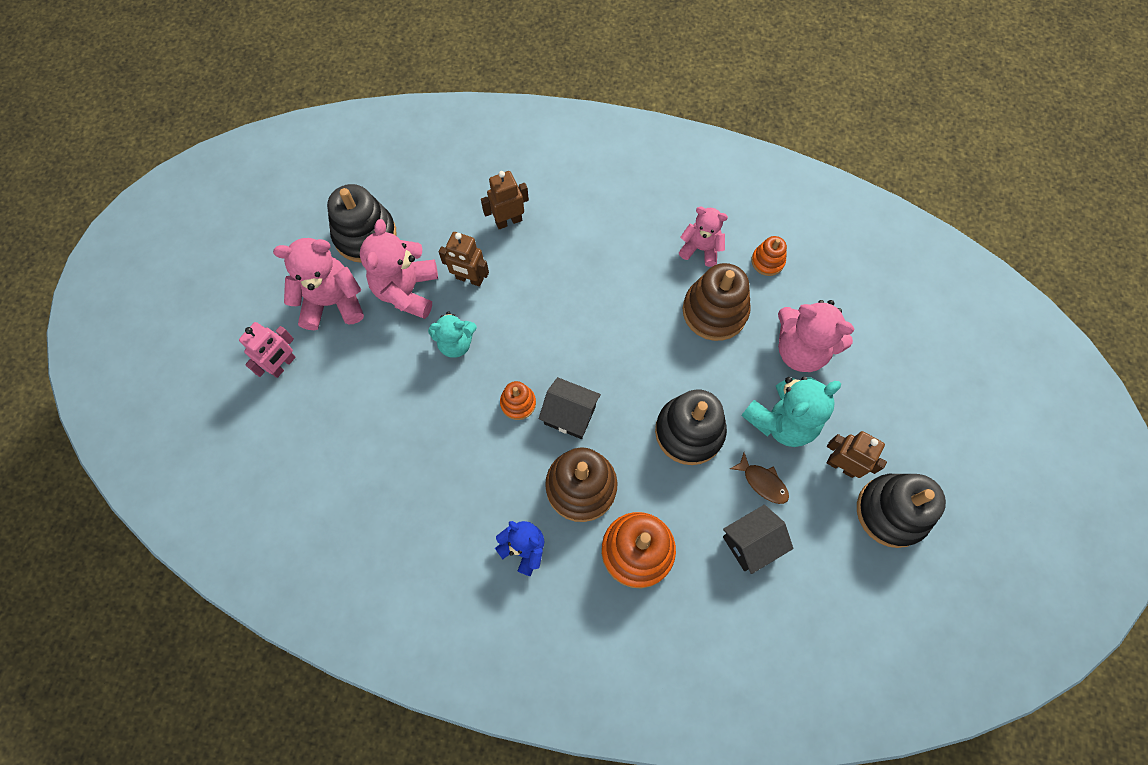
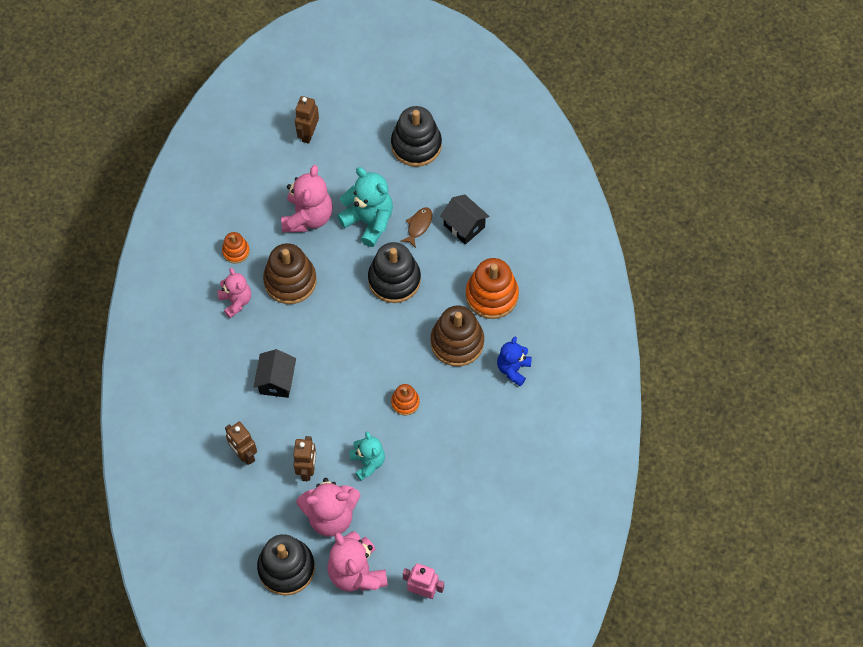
camera: 105 degrees left, 5 degrees down
(569, 415) = (404, 363): black house -> black house (276, 381)
(700, 249) = (236, 301): pink teddy bear -> pink teddy bear turned 150 degrees clockwise
(841, 465) = (392, 179): brown robot -> brown robot (308, 134)

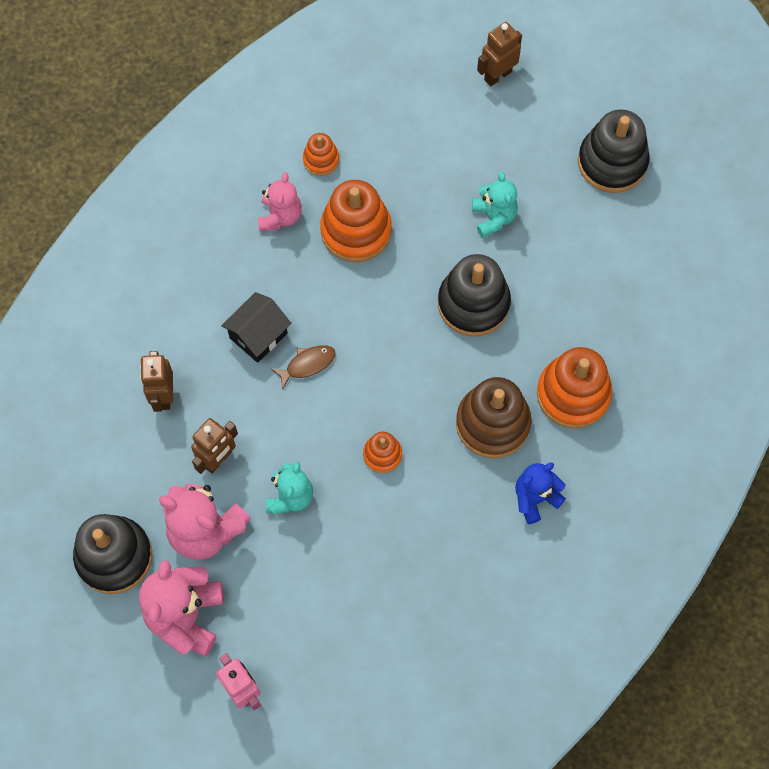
camera: 35 degrees right, 5 degrees up
(290, 281) = (356, 231): brown stacking toy -> orange stacking toy
(308, 217) = (428, 170): pink teddy bear -> none
(369, 221) = (493, 217): turquoise teddy bear -> turquoise teddy bear, size x0.63
(418, 226) = (546, 258): brown fish -> brown fish (307, 364)
(464, 226) = (599, 291): black house -> none

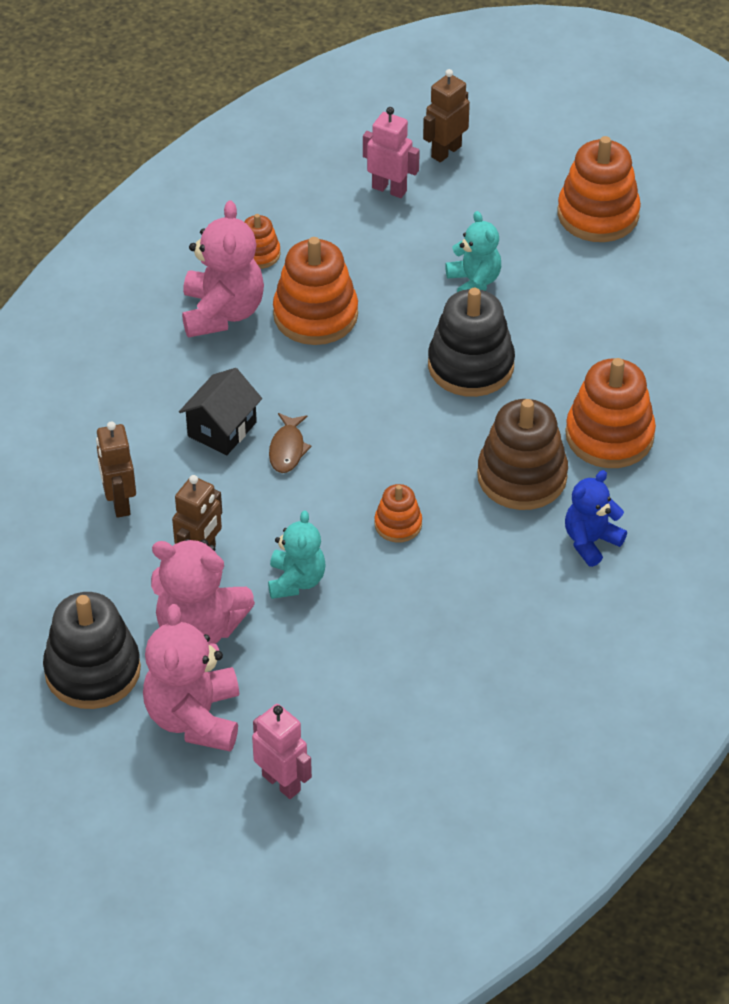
camera: 10 degrees left, 20 degrees down
(280, 216) = (222, 312): pink teddy bear -> pink teddy bear, size x1.58
(307, 364) = (287, 449): brown fish -> brown fish turned 135 degrees clockwise
(442, 108) = (389, 189): none -> pink robot
(612, 162) = (598, 214): black stacking toy -> orange stacking toy

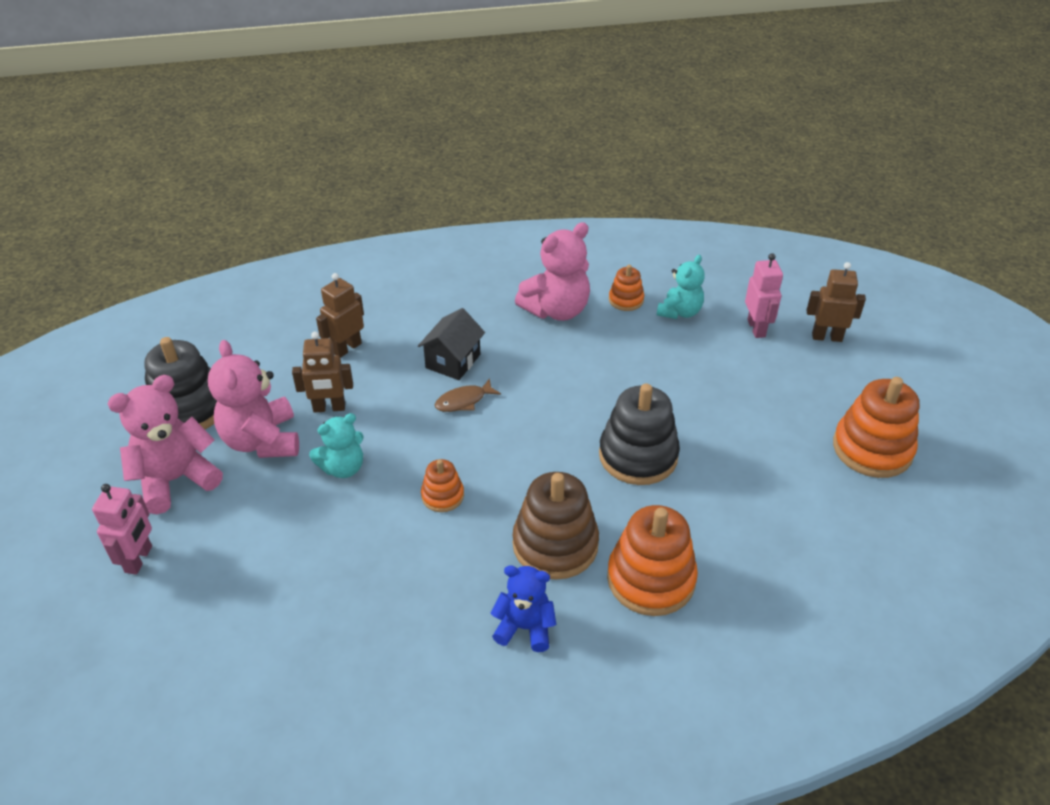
camera: 55 degrees right, 5 degrees down
(222, 429) = (453, 361): black house -> black house turned 60 degrees counterclockwise
(315, 315) = (601, 352): orange stacking toy -> none
(474, 282) = (721, 415): turquoise teddy bear -> turquoise teddy bear (680, 312)

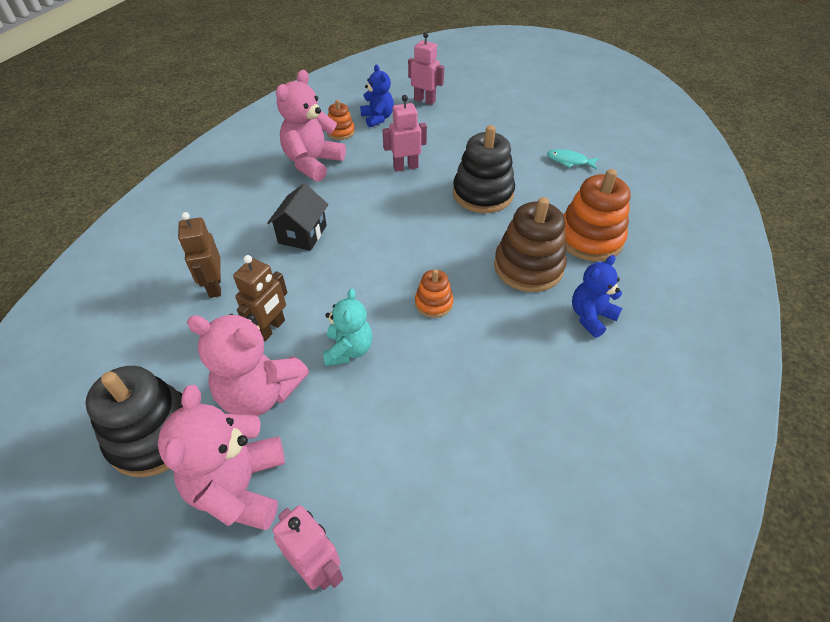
camera: 55 degrees left, 5 degrees up
(453, 361) = (302, 234): black house -> black house turned 45 degrees clockwise
(463, 401) = (350, 248): brown fish -> none
(556, 310) = (313, 163): pink teddy bear -> pink teddy bear turned 150 degrees counterclockwise
(620, 375) = (405, 167): none -> pink robot
(680, 312) = (377, 118): turquoise teddy bear -> blue teddy bear
(780, 504) = (569, 161): none -> turquoise fish
(826, 337) = (458, 83): brown robot -> none
(872, 449) = (555, 112): orange stacking toy -> none

